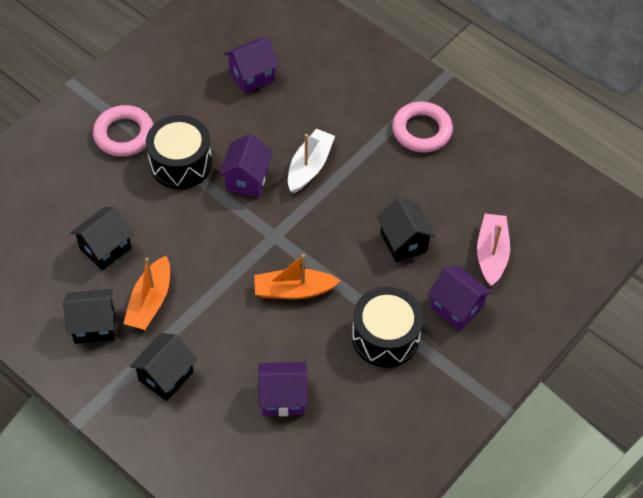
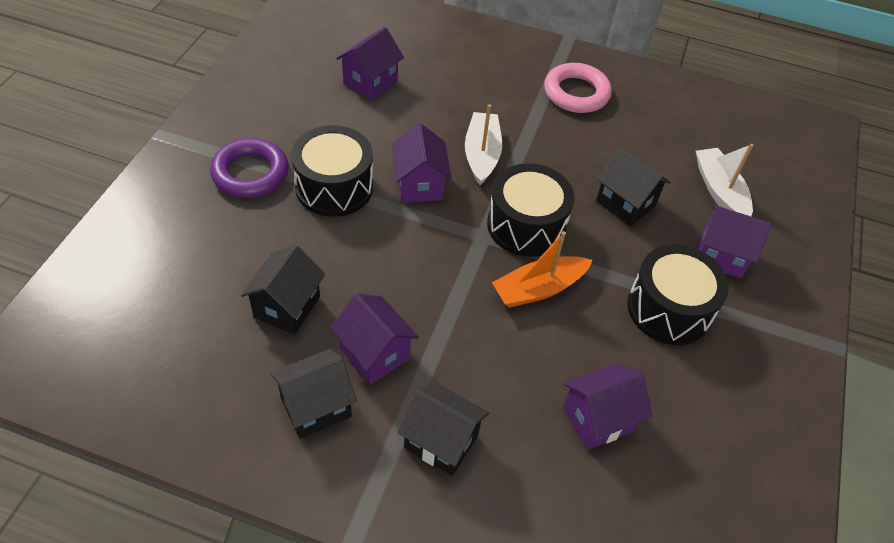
camera: 25 degrees left, 5 degrees down
(124, 134) = (250, 173): pink ring -> purple ring
(150, 301) = (374, 353): orange boat -> purple house
(166, 376) = (441, 441): black house -> black house turned 75 degrees counterclockwise
(312, 237) = (526, 225): none -> black drum
(491, 254) = (719, 191): pink boat -> white boat

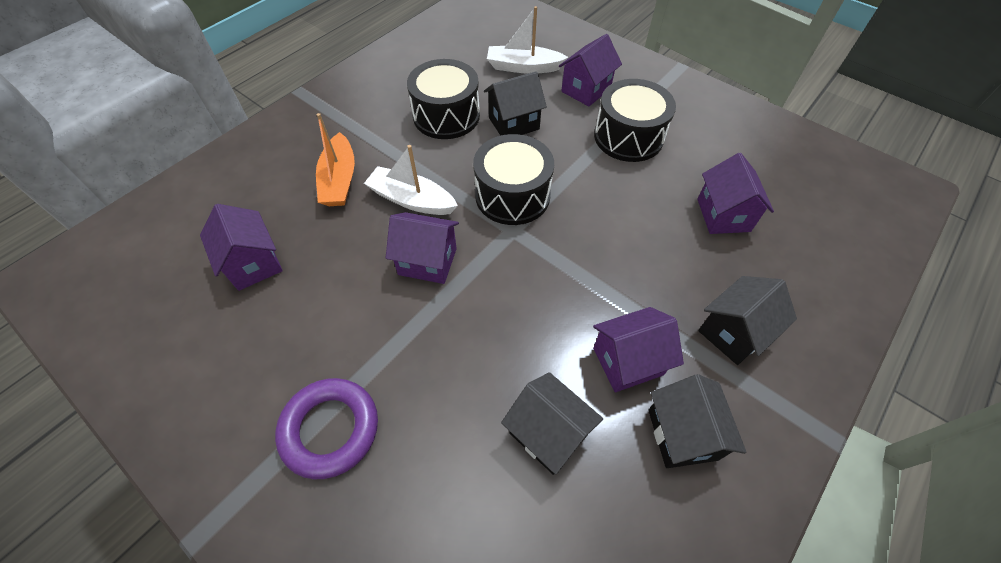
camera: 65 degrees left, 5 degrees up
(334, 187) = (395, 341): black drum -> black drum (446, 116)
(539, 289) = (586, 210): orange boat -> orange boat (339, 180)
(576, 93) = (371, 109): pink ring -> none

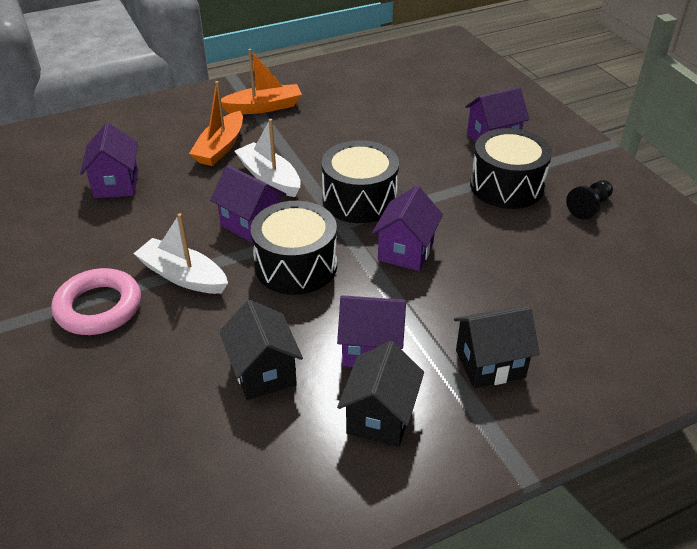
camera: 25 degrees right, 15 degrees down
(330, 429) = (98, 307): purple ring -> pink ring
(354, 118) = (263, 107): none -> orange boat
(446, 116) = (344, 125): black drum -> black drum (296, 265)
(514, 123) = (401, 147): black house -> none
(523, 67) = (444, 106): white boat -> white boat (183, 276)
(705, 136) = (589, 207): none -> black pawn
(723, 215) = (555, 273): purple house -> purple house (405, 251)

